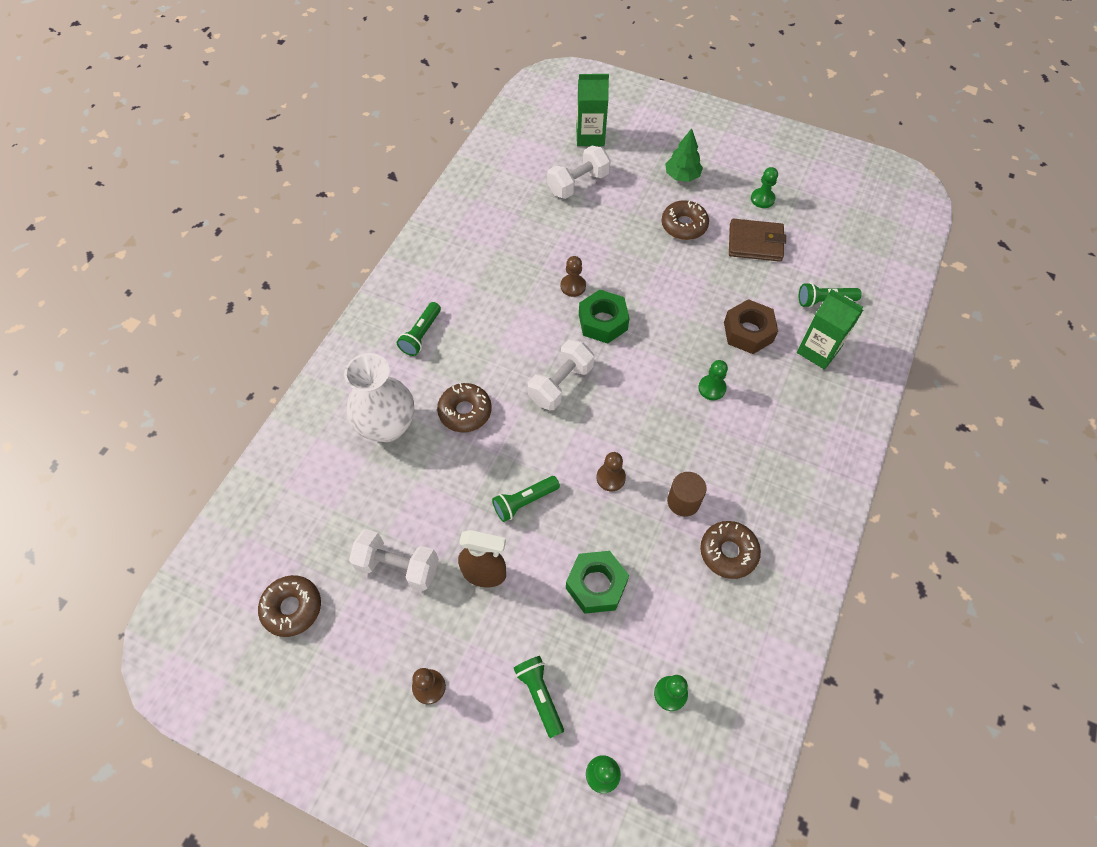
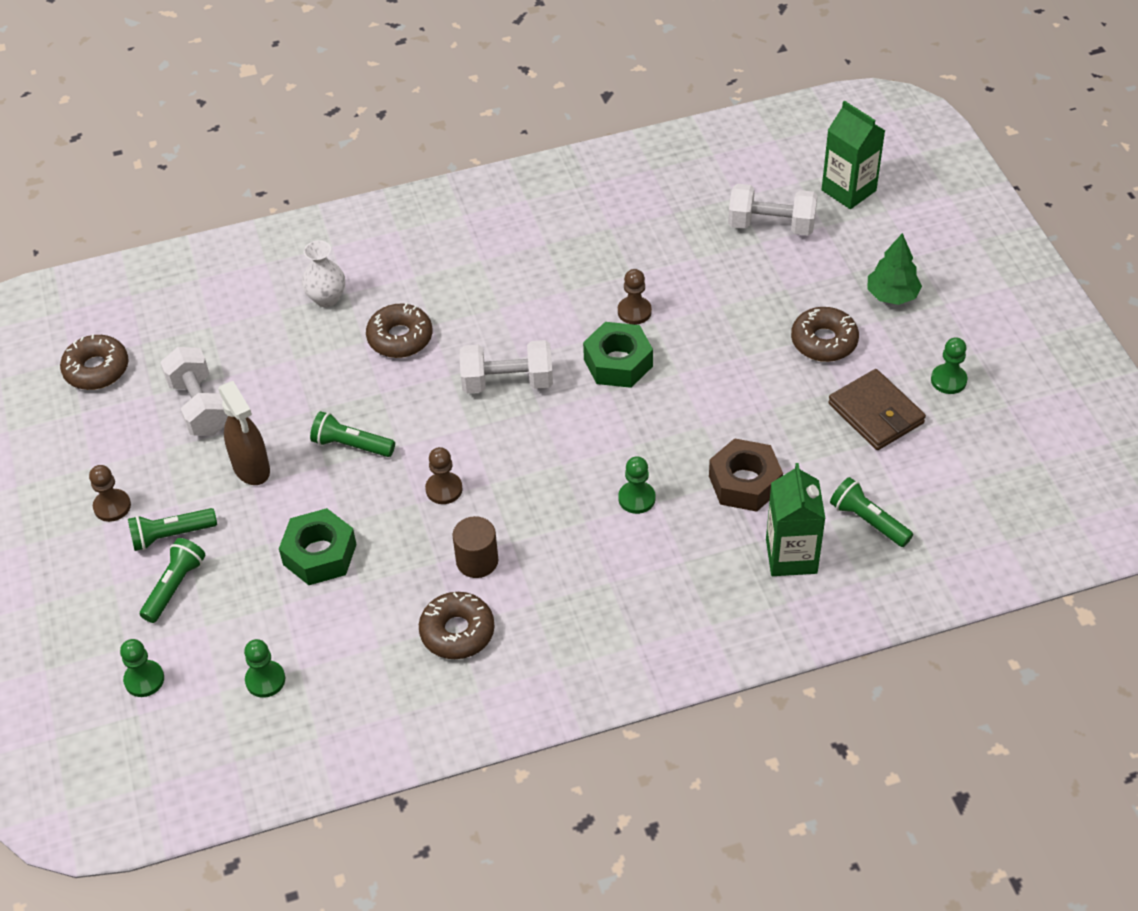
camera: 50 degrees right, 10 degrees down
(387, 426) = (327, 298): white vase -> white vase, size x0.56
(421, 335) = (448, 249): green flashlight -> green flashlight (171, 535)

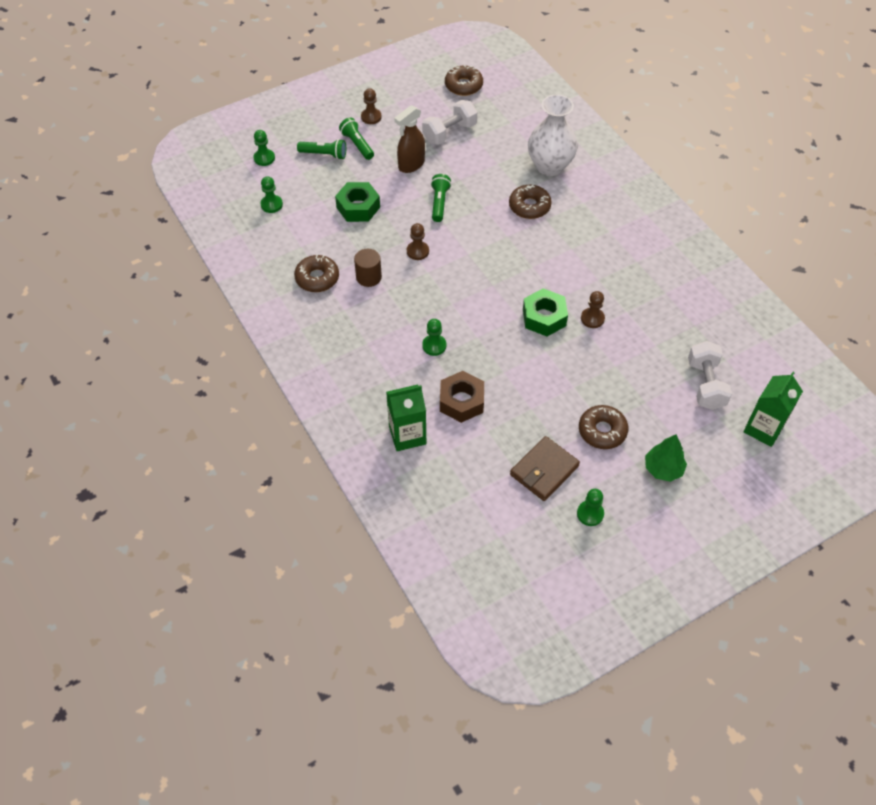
camera: 75 degrees right, 5 degrees up
(327, 298) = (550, 166): white vase -> white vase, size x1.80
(507, 382) = (510, 264): white dumbbell -> none
(868, 521) = (447, 476): green flashlight -> none

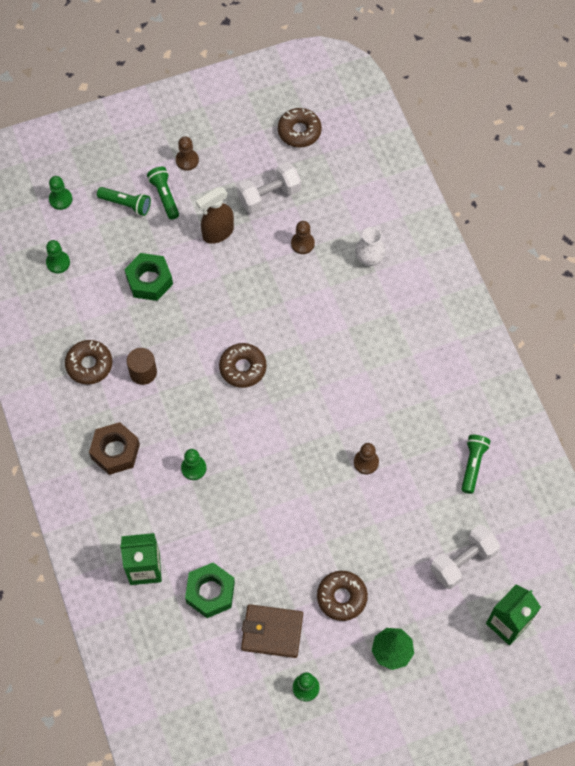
camera: 10 degrees right, 10 degrees up
(417, 251) = (201, 348): brown pawn -> brown pawn (302, 243)
(439, 203) = (237, 289): green flashlight -> green flashlight (473, 465)
(461, 401) = (207, 539): brown nut -> brown nut (115, 451)
(529, 206) = (334, 308): brown donut -> brown donut (243, 368)
(544, 317) = (315, 452): green nut -> green nut (210, 592)
(544, 470) = (272, 632): brown wallet -> brown wallet turned 45 degrees clockwise
(550, 166) = (369, 258): white vase -> white vase, size x0.56
(705, 384) = (463, 561): white dumbbell -> white dumbbell turned 45 degrees clockwise

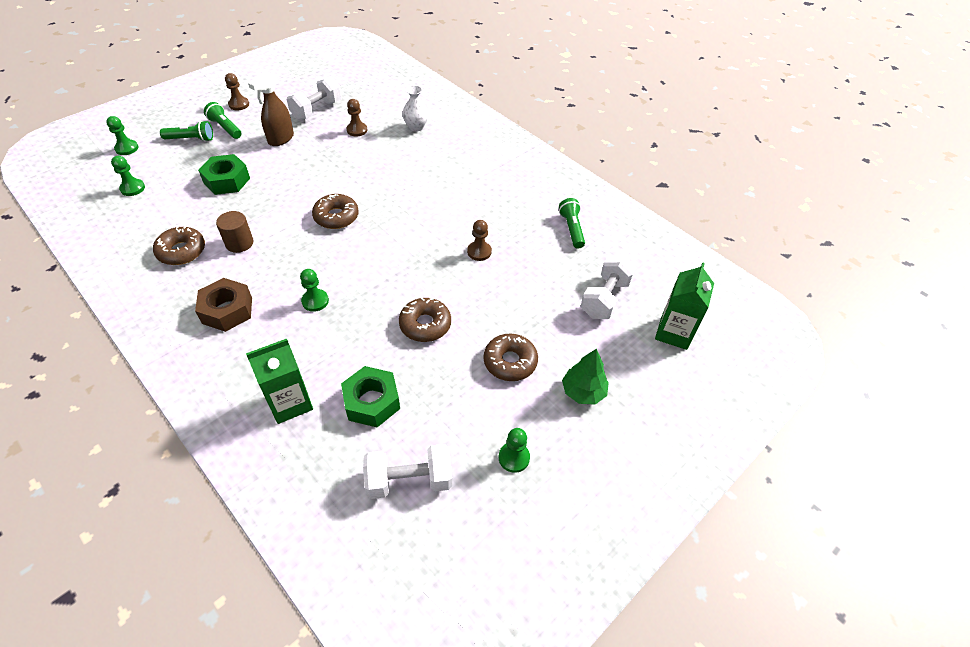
camera: 25 degrees left, 15 degrees down
(216, 674) = (409, 480): none -> white dumbbell
(272, 632) = (453, 416): brown wallet -> none
(299, 131) = (327, 73): brown donut -> brown donut (425, 325)

